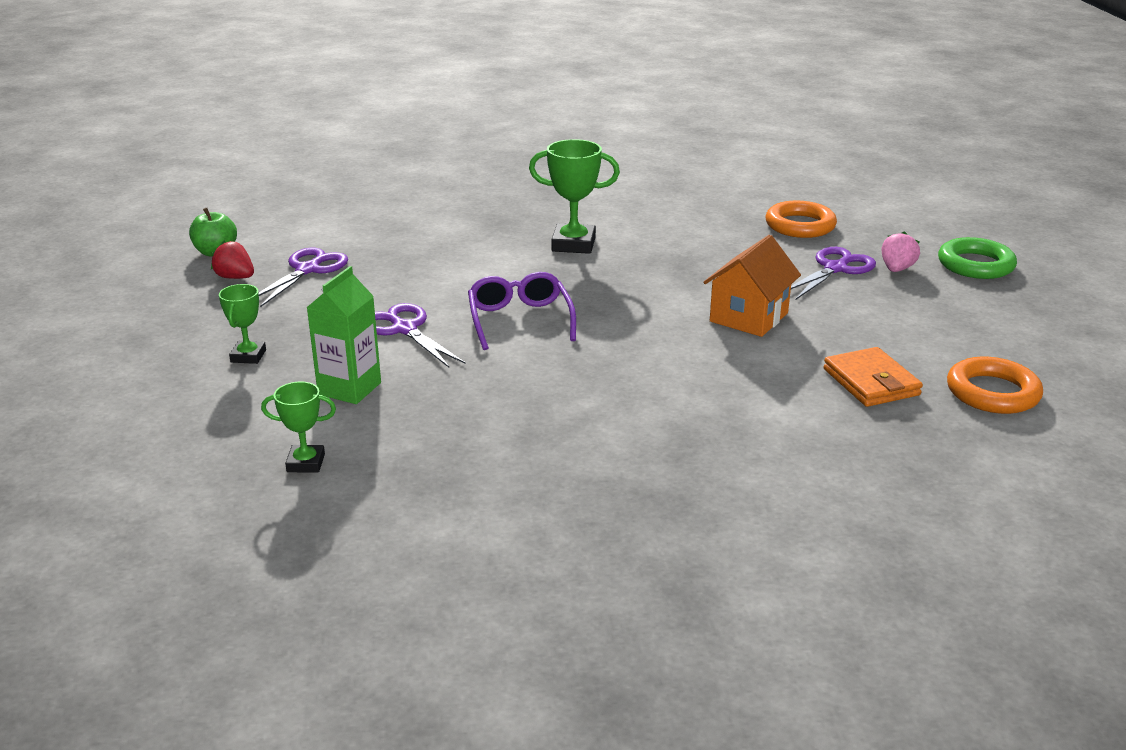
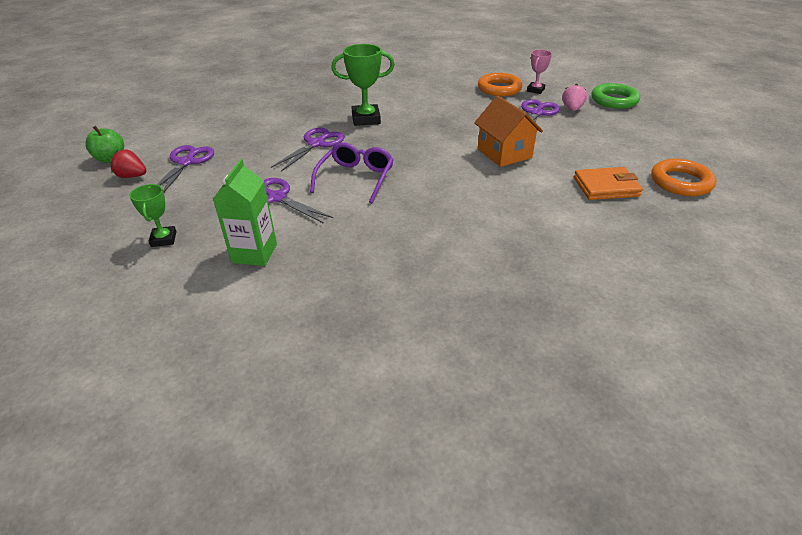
camera: 15 degrees left, 10 degrees up
(306, 463) = (244, 326): green trophy -> none
(487, 269) = (316, 144): none -> purple scissors
(519, 320) = (356, 178): purple glasses -> purple glasses turned 45 degrees clockwise
(748, 317) = (504, 153): orange house -> orange house turned 45 degrees counterclockwise
(857, 234) = (535, 90): none -> pink trophy
(871, 382) = (606, 187): orange wallet -> orange wallet turned 60 degrees counterclockwise

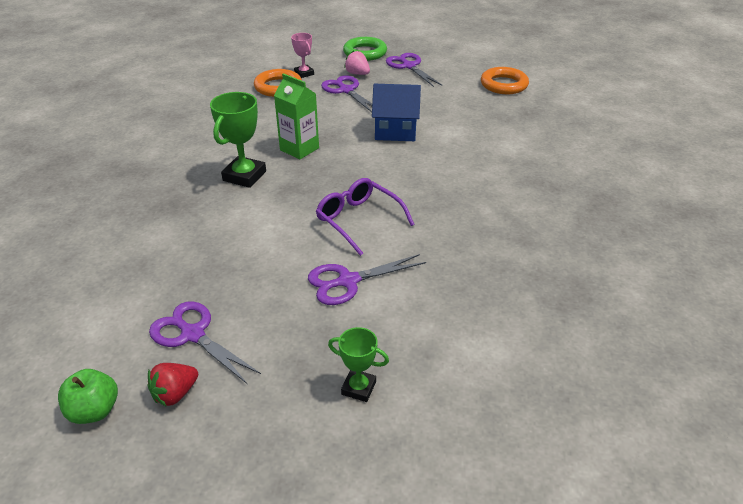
camera: 60 degrees left, 0 degrees up
(254, 253) = (438, 322): green carton -> green carton (299, 149)
(316, 144) = (262, 223): purple scissors -> purple scissors (409, 66)
(504, 153) = (395, 131): orange house -> blue house
(606, 187) = (485, 112): orange wallet -> none

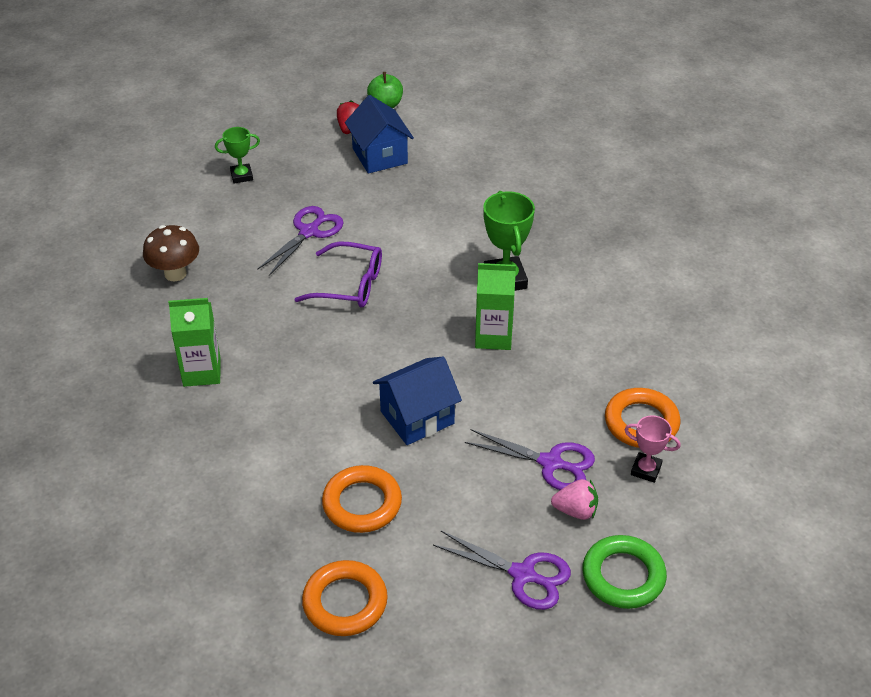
camera: 145 degrees right, 5 degrees up
(193, 334) = (380, 156): purple scissors -> blue house
(464, 110) = (362, 503): none -> orange ring
(504, 298) = (175, 273): none -> brown mushroom
(523, 208) = (202, 372): none -> green carton

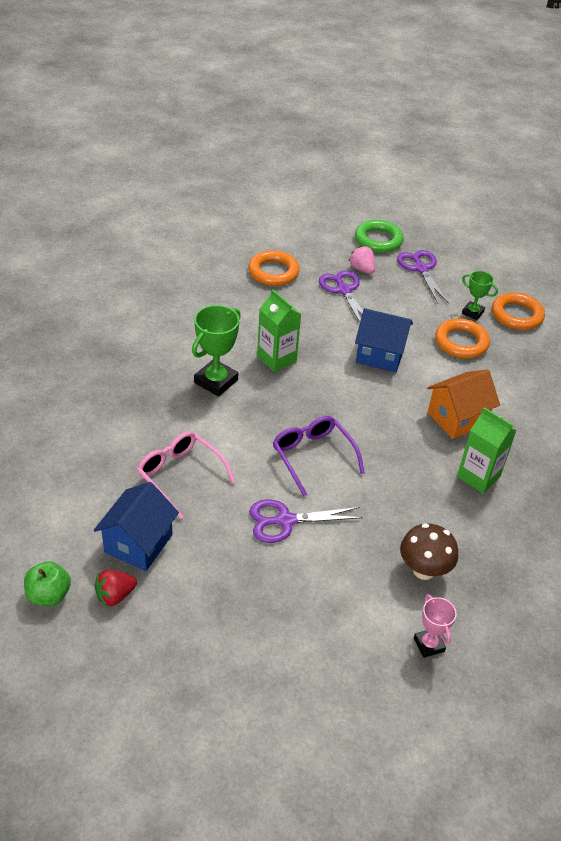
camera: 135 degrees left, 0 degrees up
(241, 176) = (267, 626): green trophy -> green trophy (472, 312)
(274, 411) = (457, 418): none -> orange house
(419, 204) = (180, 475): none -> pink glasses
(646, 470) = (305, 258): pink trophy -> pink trophy (429, 644)

